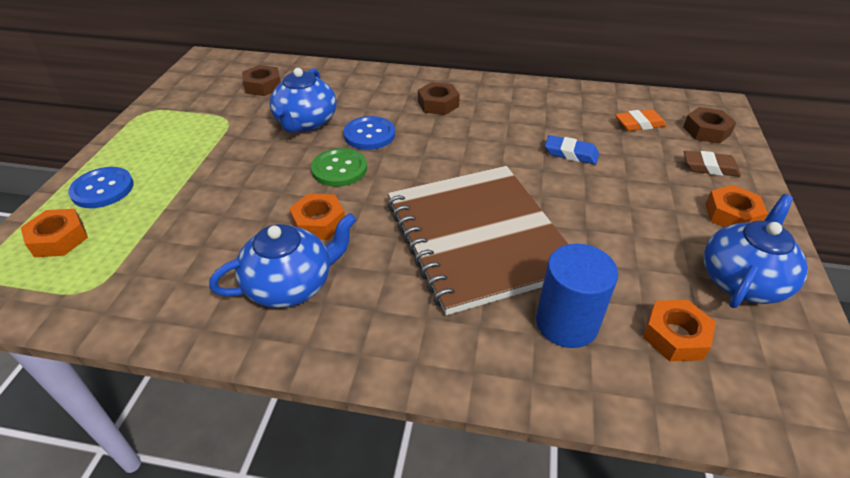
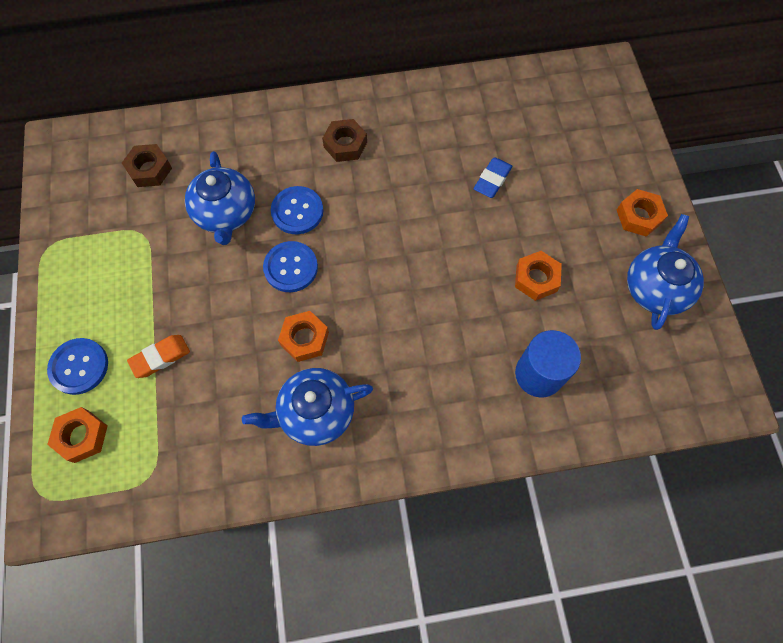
camera: 20 degrees left, 25 degrees up
(291, 285) = (315, 412): blue teapot -> blue teapot turned 150 degrees counterclockwise
(339, 169) = (291, 267): green button -> blue button
(478, 238) = (445, 311): brown notebook -> none
(571, 154) = (492, 180): blue eraser -> blue eraser turned 60 degrees counterclockwise
(639, 124) = (542, 118): orange eraser -> orange eraser (160, 357)
(675, 336) = (617, 359): orange nut -> orange nut (536, 278)
(706, 131) = (603, 110): brown nut -> none
(709, 167) = (613, 161): brown eraser -> none

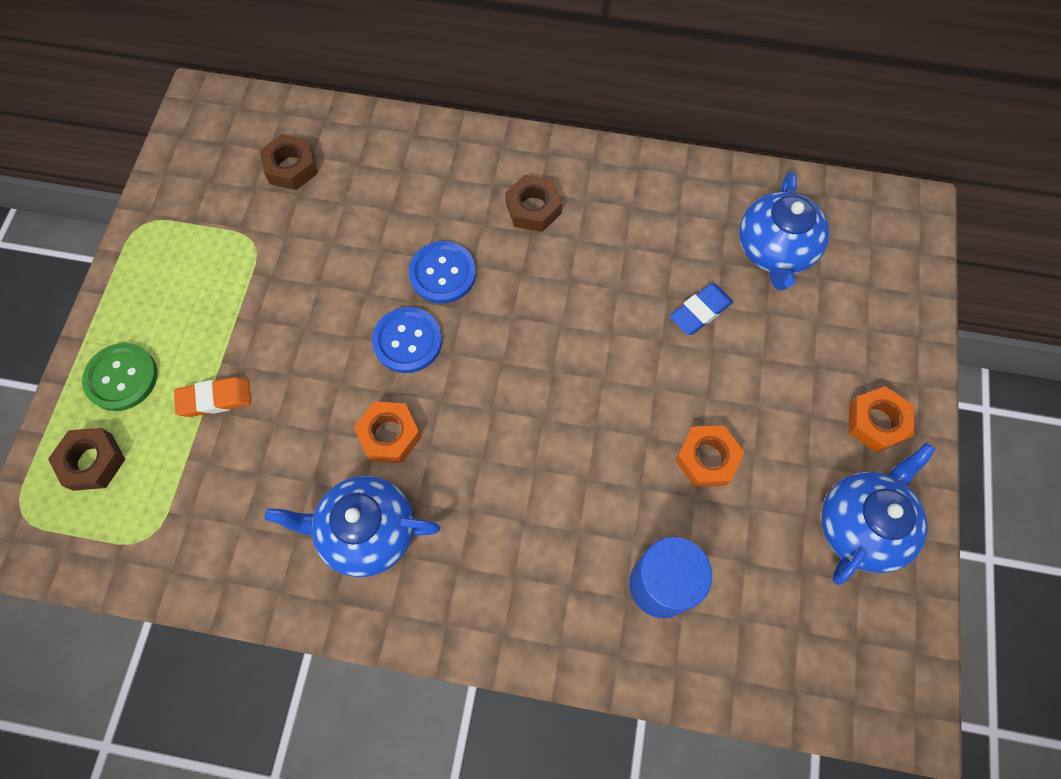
camera: 20 degrees right, 0 degrees up
(79, 367) = (122, 378): blue button -> green button
(82, 436) = (92, 462): orange nut -> brown nut
(226, 213) = (358, 249): blue teapot -> blue teapot (775, 250)

